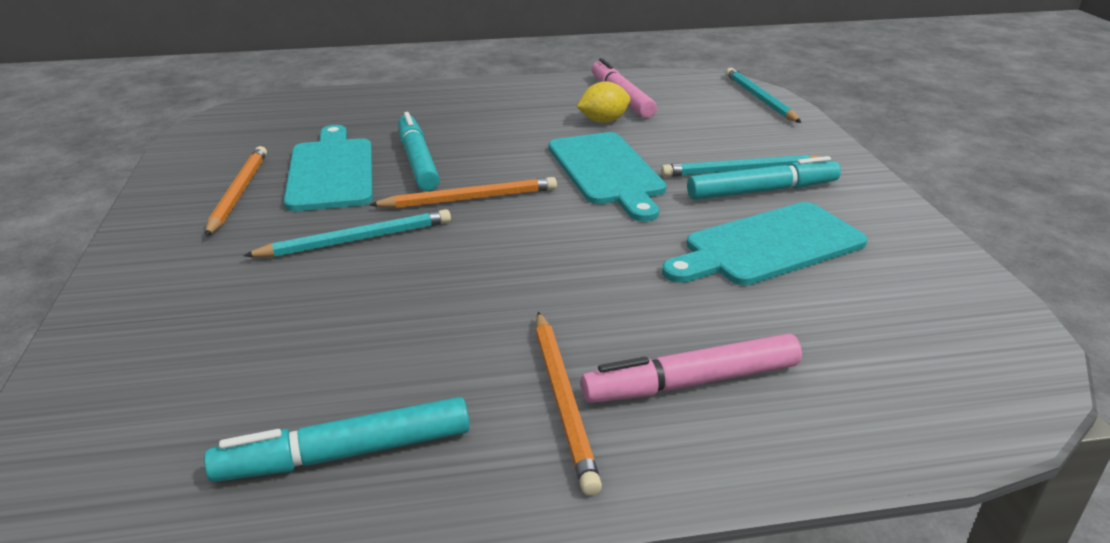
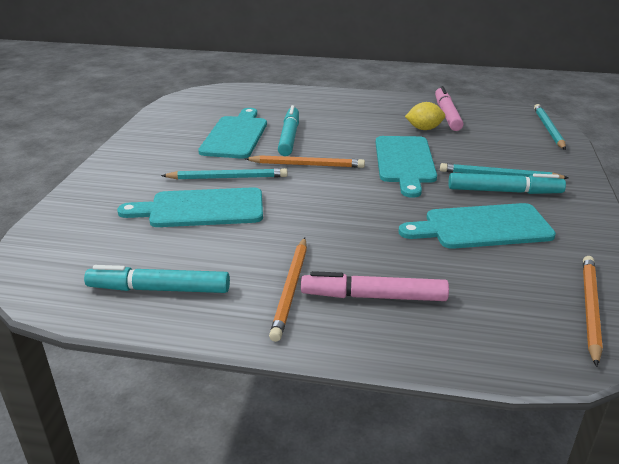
camera: 20 degrees right, 0 degrees up
(238, 193) = (178, 140): orange pencil -> orange pencil (589, 309)
(340, 298) = (201, 209): none -> turquoise cutting board

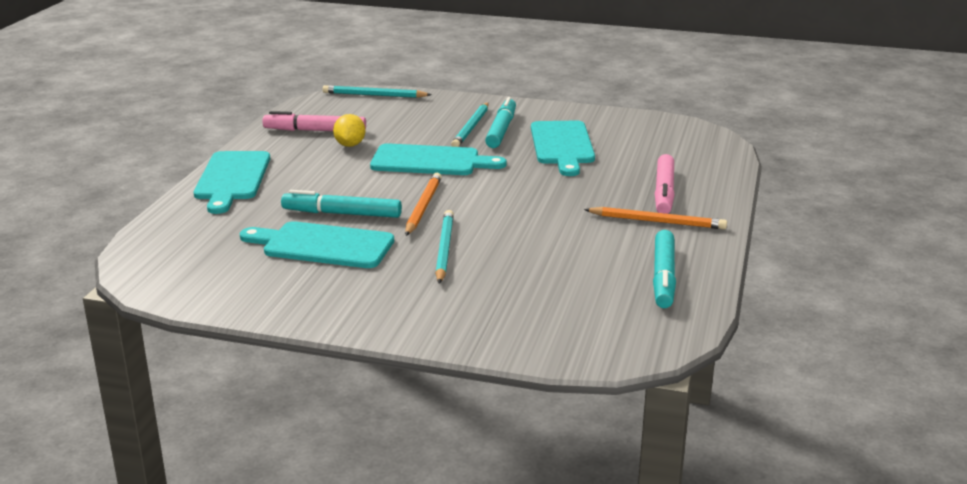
camera: 85 degrees left, 5 degrees down
(201, 209) = (515, 262): turquoise cutting board -> turquoise cutting board (232, 179)
(589, 309) = (670, 130): orange pencil -> none

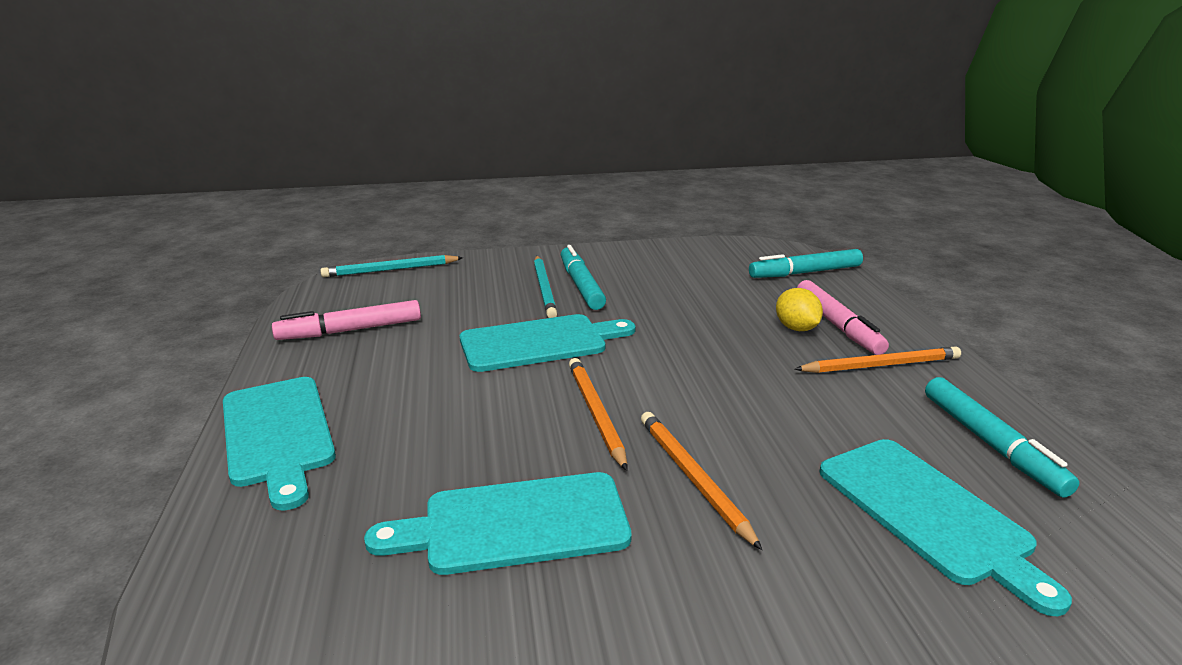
camera: 25 degrees left, 0 degrees up
(342, 214) = (494, 455): turquoise marker -> turquoise marker (805, 273)
(350, 145) = (414, 341): yellow lemon -> yellow lemon (796, 328)
(444, 249) = (693, 478): turquoise pencil -> orange pencil
(562, 145) = (667, 291): turquoise cutting board -> turquoise cutting board (929, 514)

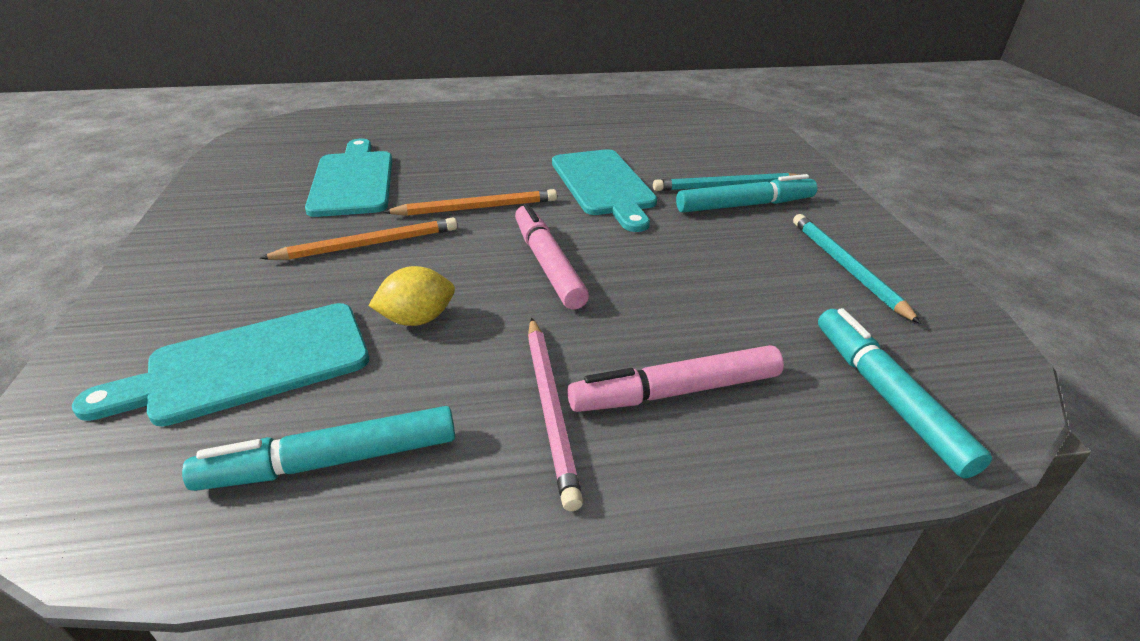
camera: 90 degrees right, 10 degrees up
(278, 434) = (478, 114): turquoise cutting board -> none
(350, 330) = (619, 119): pink marker -> pink marker (548, 264)
(390, 270) = (742, 122): turquoise pencil -> turquoise pencil (846, 268)
(796, 328) = (659, 348): yellow lemon -> yellow lemon (417, 319)
(880, 365) = (551, 408): orange pencil -> pink pencil

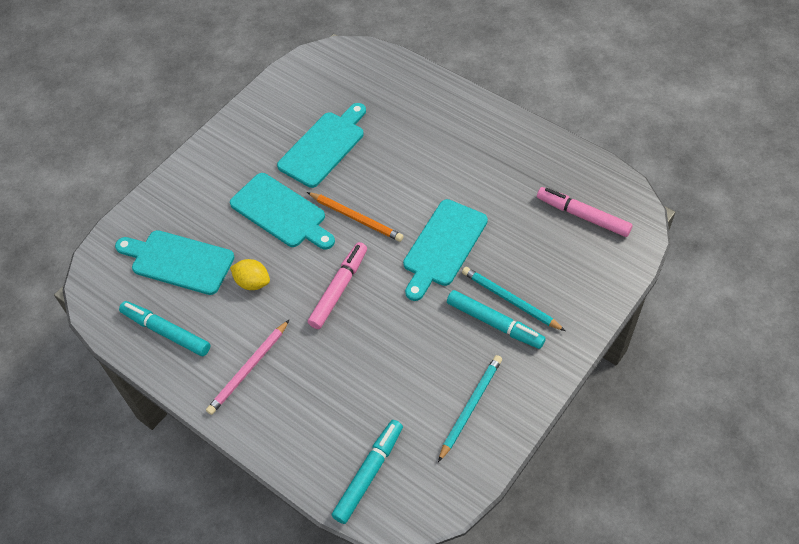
camera: 50 degrees right, 20 degrees up
(368, 244) = (281, 212): orange pencil -> turquoise cutting board
(675, 391) = (298, 401): pink marker -> pink marker (583, 216)

